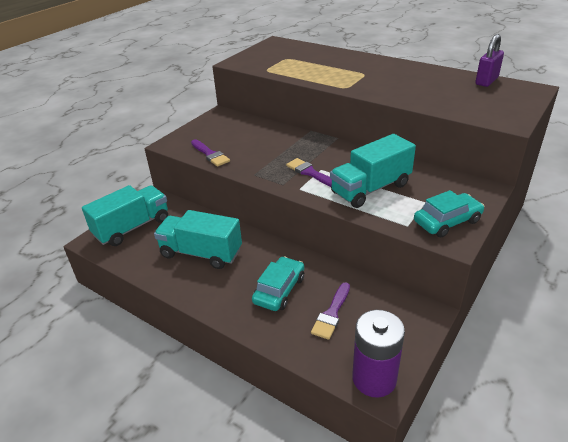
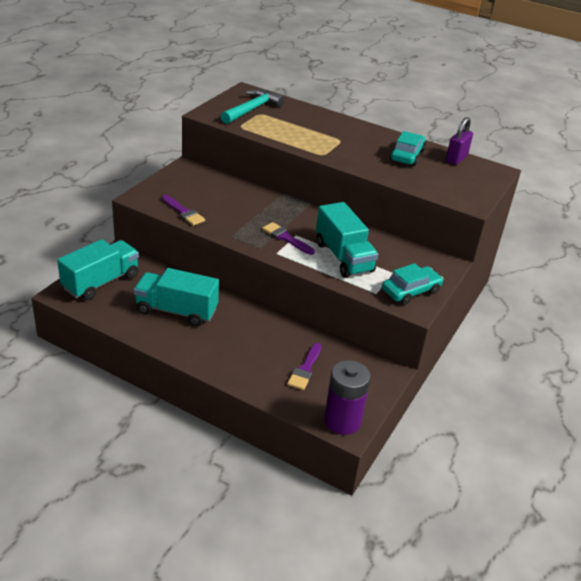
camera: 10 degrees left, 0 degrees up
(279, 55) = (252, 109): none -> turquoise hammer
(279, 290) = (256, 347): turquoise car -> turquoise car (407, 155)
(371, 189) = (343, 257): turquoise truck -> turquoise truck turned 75 degrees counterclockwise

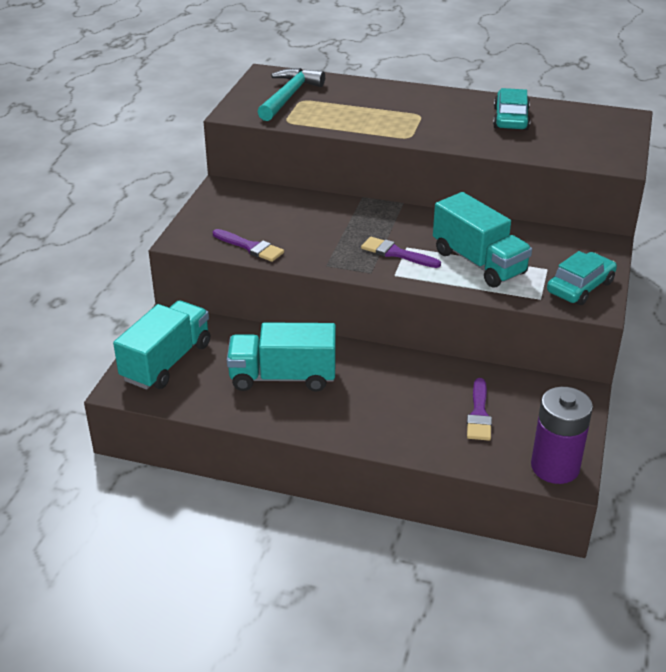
camera: 10 degrees left, 0 degrees up
(456, 158) = (571, 111): purple padlock -> none

